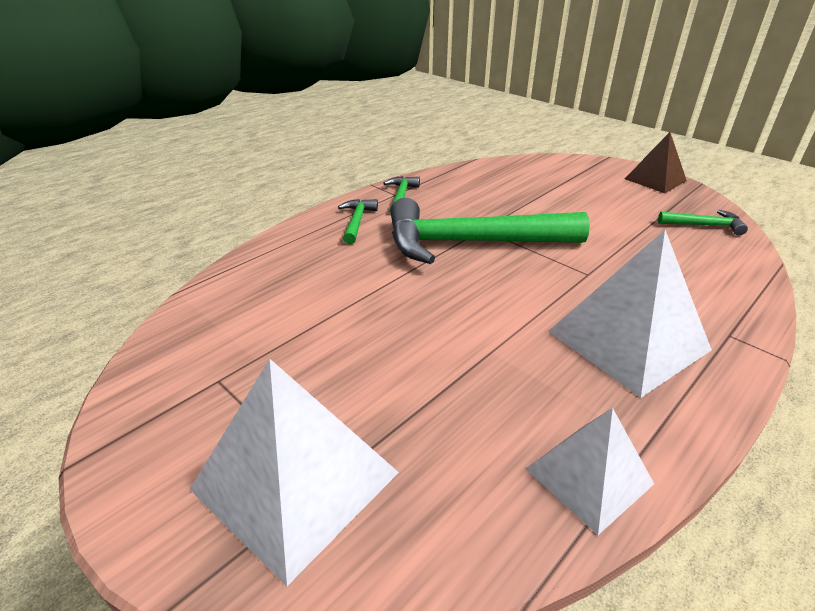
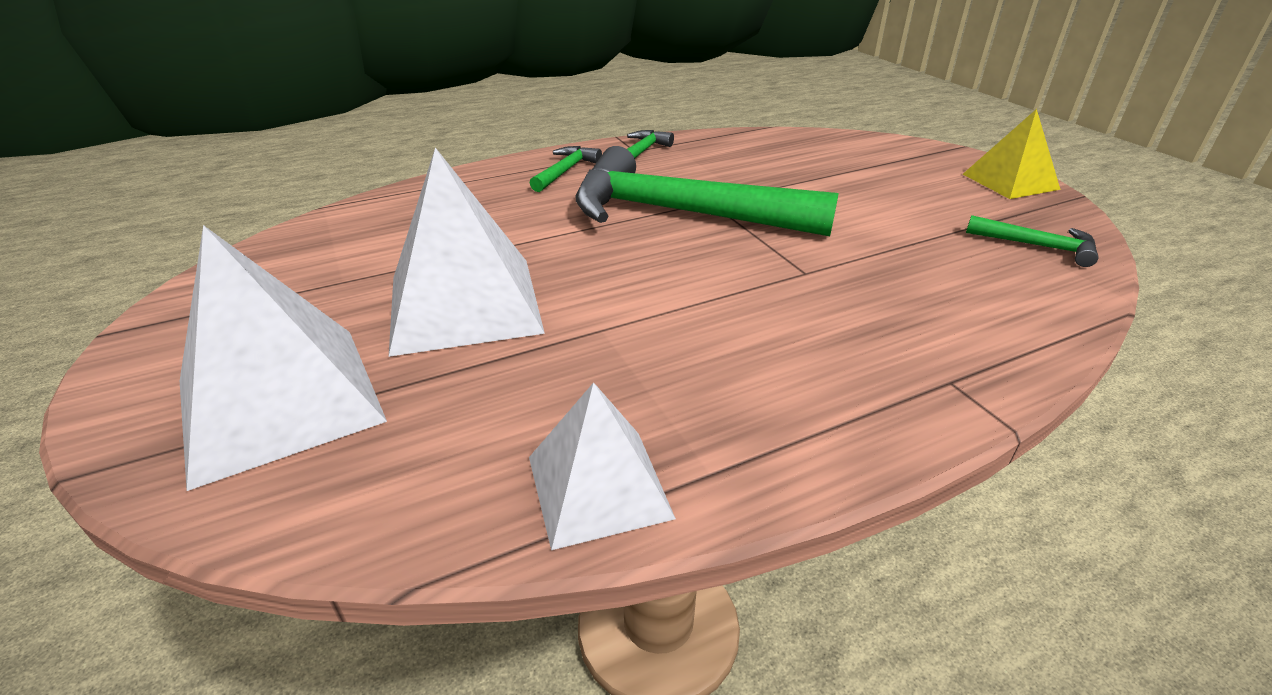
camera: 20 degrees right, 0 degrees up
(628, 340) = (791, 356): white pyramid -> white pyramid (464, 304)
(655, 180) = (1010, 181): brown pyramid -> yellow pyramid

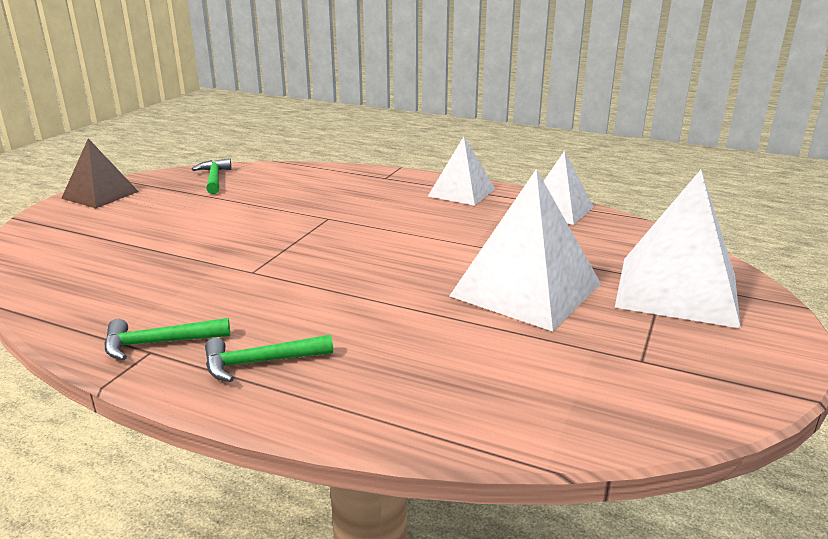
camera: 130 degrees left, 10 degrees down
(681, 213) = (292, 273): green hammer -> none
(796, 423) = (462, 192): none -> white pyramid
(1010, 181) = (100, 195): yellow pyramid -> brown pyramid

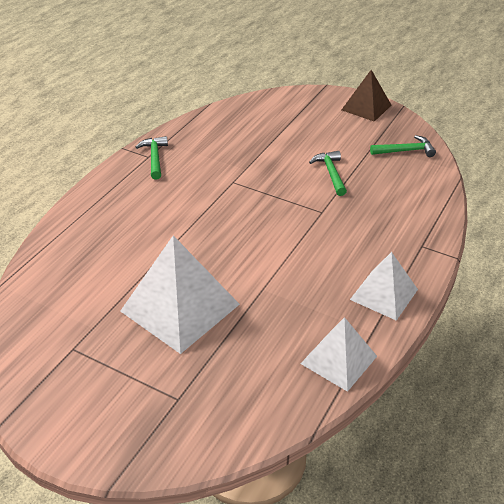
camera: 95 degrees right, 15 degrees up
(260, 362) = (125, 191): green hammer -> green hammer (331, 173)
(677, 290) = (158, 401): white pyramid -> none

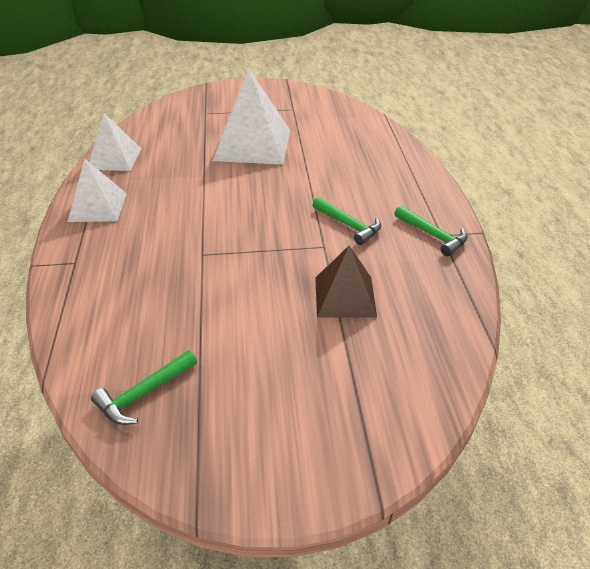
camera: 145 degrees right, 0 degrees up
(331, 173) = (226, 304): green hammer -> green hammer (349, 225)
(366, 107) = (261, 473): brown pyramid -> brown pyramid (345, 296)

